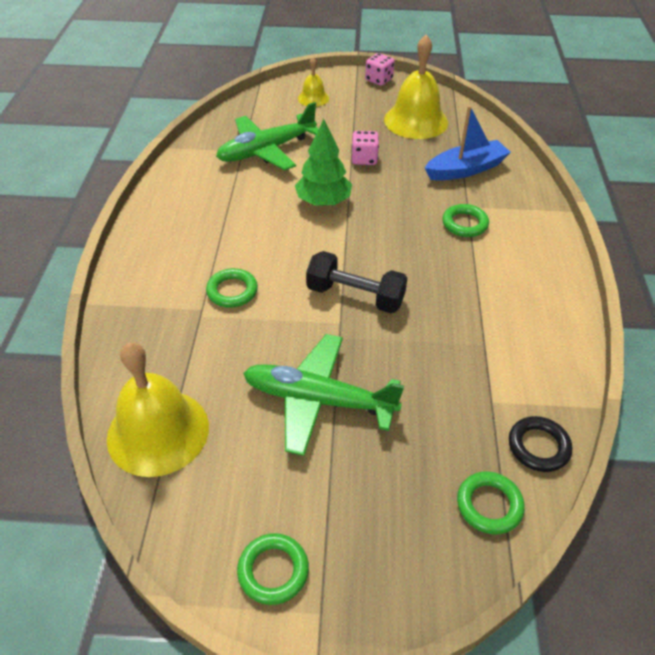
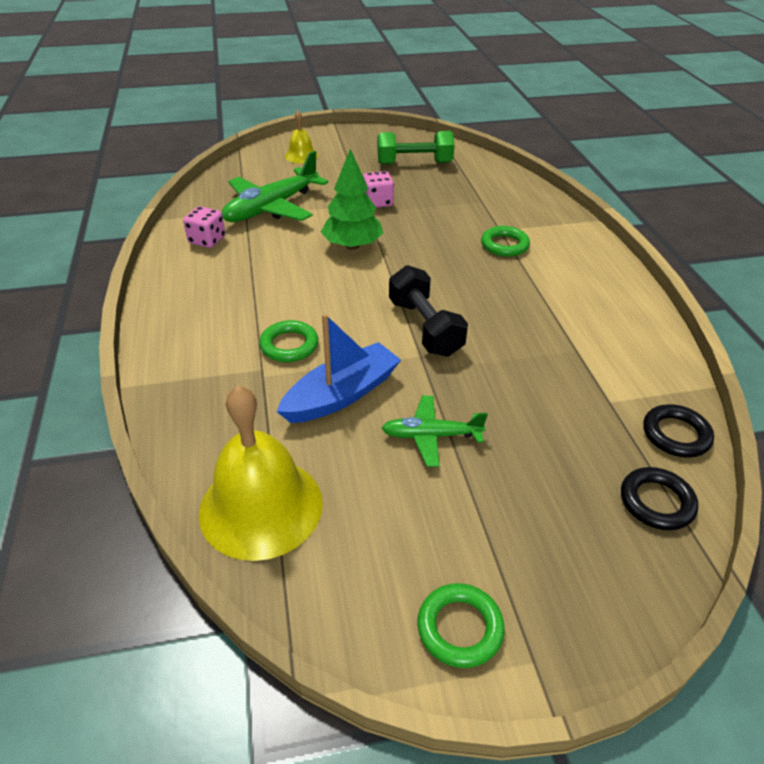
camera: 15 degrees left, 5 degrees down
(318, 400) = (431, 436): green plane -> green plane, size x0.56
(355, 296) = (425, 327): black dumbbell -> black dumbbell turned 60 degrees clockwise
(379, 80) = (361, 133): pink dice -> pink dice (207, 240)
(416, 121) = (414, 163): yellow bell -> green dumbbell
(466, 169) = (483, 198): blue boat -> blue boat (341, 394)
(489, 505) = (656, 502): green ring -> black ring

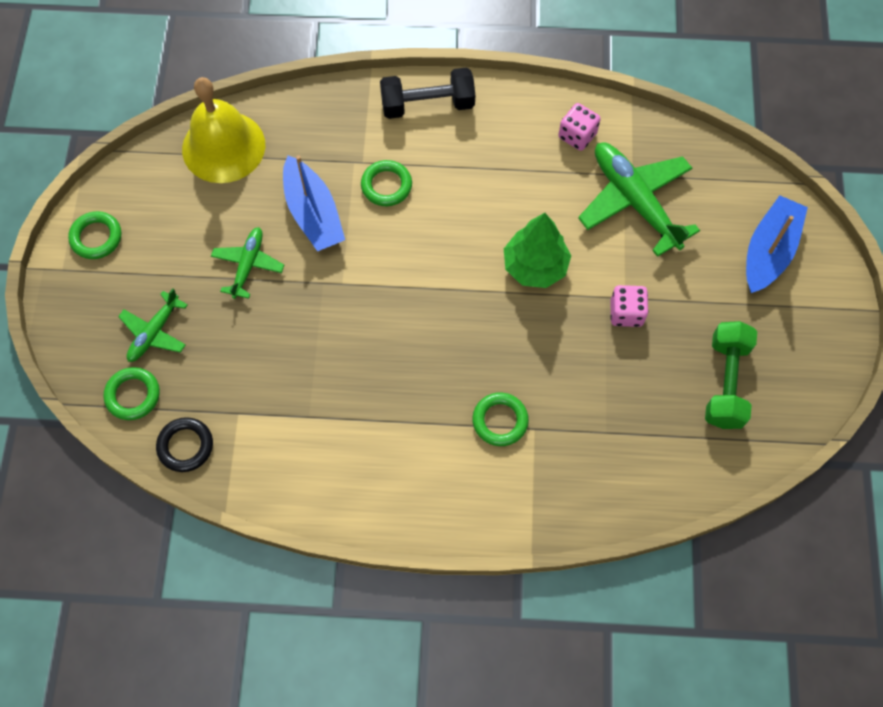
camera: 105 degrees right, 25 degrees up
(301, 155) = (769, 251): yellow bell -> blue boat
(425, 327) = (379, 298): black dumbbell -> black dumbbell (427, 105)
(565, 504) = (154, 332): none -> green plane
(656, 502) = (133, 395): black ring -> green ring

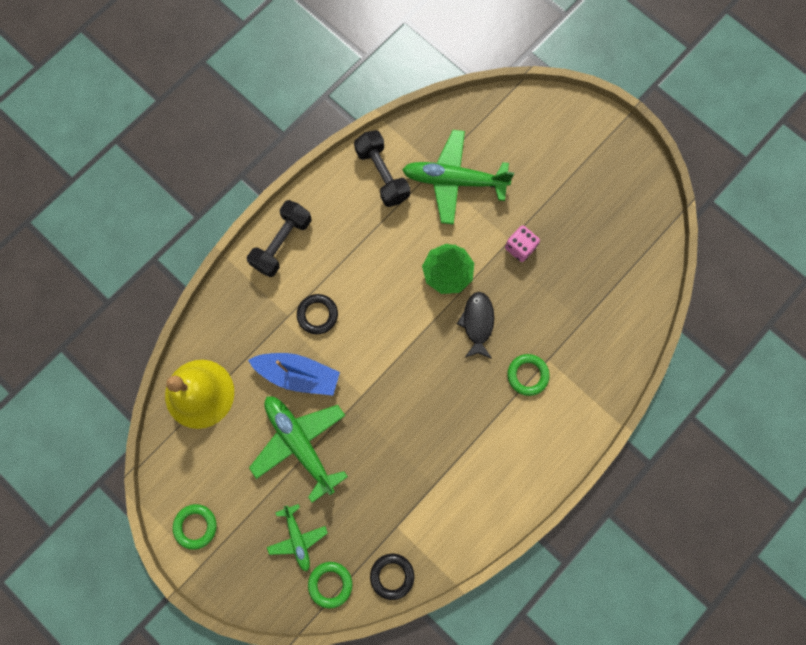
camera: 50 degrees left, 10 degrees up
(248, 265) = (300, 443): green plane -> green plane, size x1.78
(386, 185) = (317, 315): green ring -> black ring
(510, 332) = (477, 323): none -> black fish
(577, 136) = (382, 175): pink dice -> black dumbbell
(725, 382) = (606, 231): green dumbbell -> none
(769, 251) = (548, 136): blue boat -> none

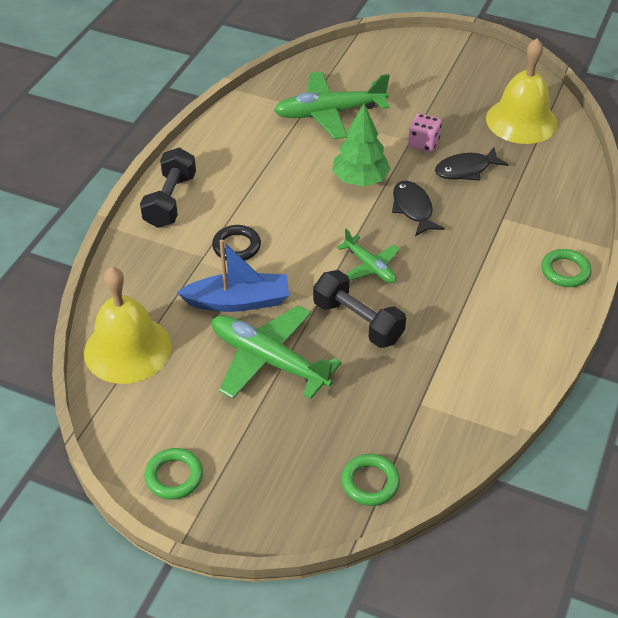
camera: 20 degrees left, 30 degrees down
(297, 538) = (308, 450): green plane -> green plane (370, 266)
(382, 175) = (254, 126): black dumbbell -> black dumbbell (358, 322)
(392, 576) = (440, 451): black ring -> none
(527, 375) = (489, 235): green ring -> green ring (565, 271)
(542, 292) = (466, 170): none -> black fish
(620, 248) = (521, 121): none -> yellow bell

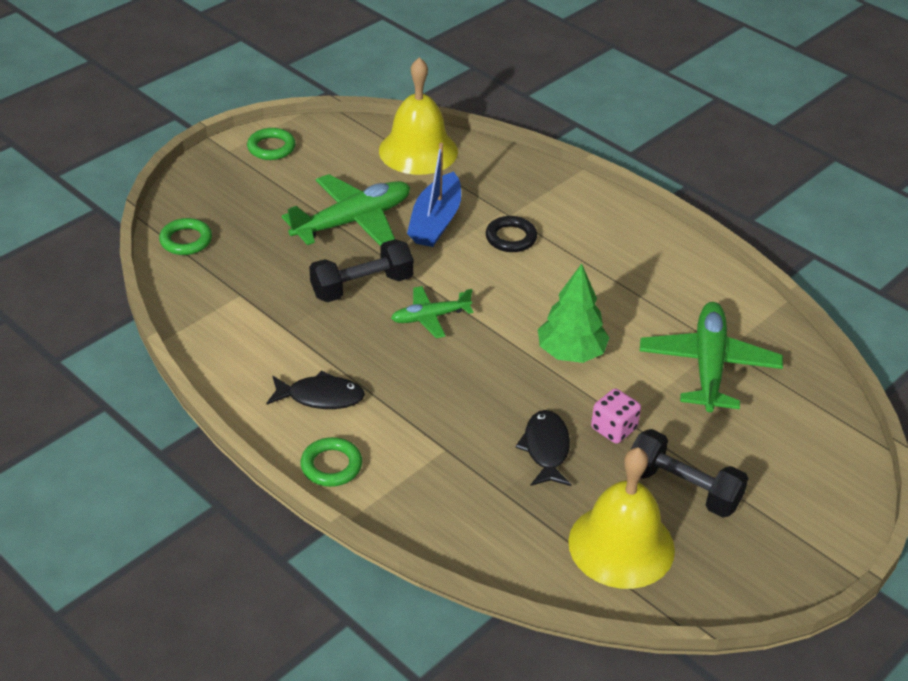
camera: 110 degrees right, 5 degrees down
(170, 201) = (601, 212): black dumbbell -> black dumbbell (683, 489)
(413, 209) = (500, 379): black fish -> black fish (320, 397)

